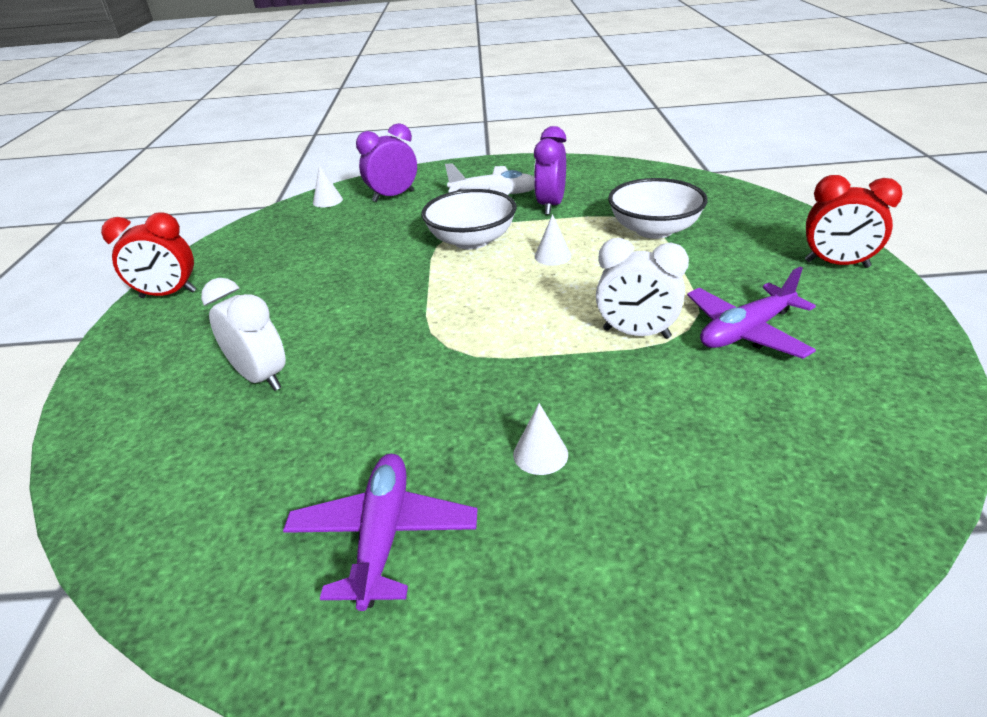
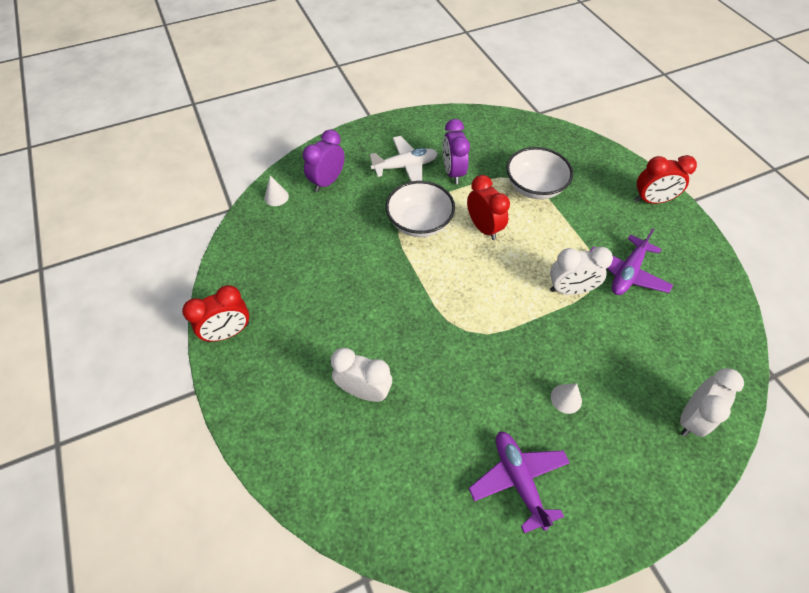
camera: 25 degrees left, 20 degrees up
(552, 256) = (483, 228): white cone -> red clock
(763, 540) = (691, 418): none -> white clock

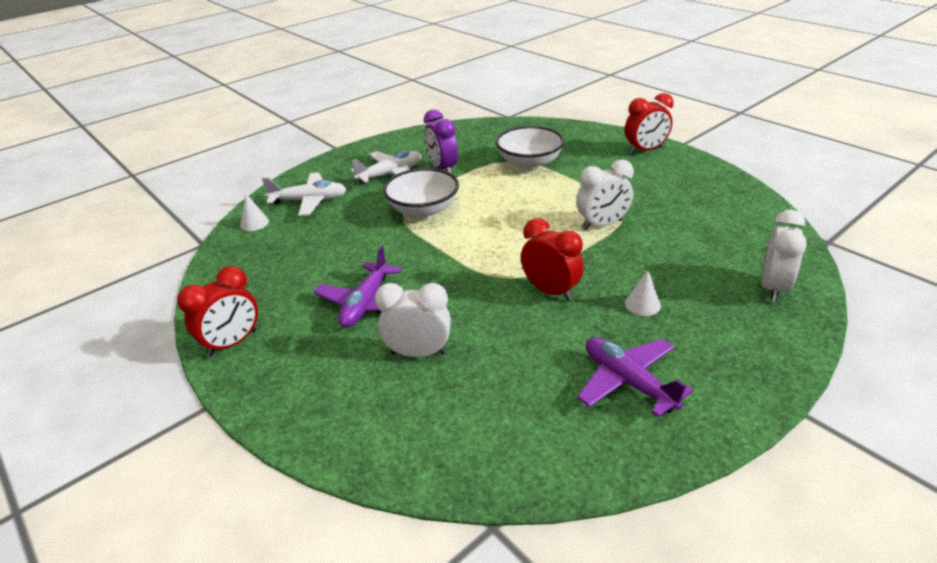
camera: 15 degrees left, 20 degrees down
(327, 182) = (309, 201): purple clock -> white plane
(483, 228) = (492, 200): red clock -> red clock (550, 291)
(627, 273) = (650, 201): purple plane -> purple plane (366, 304)

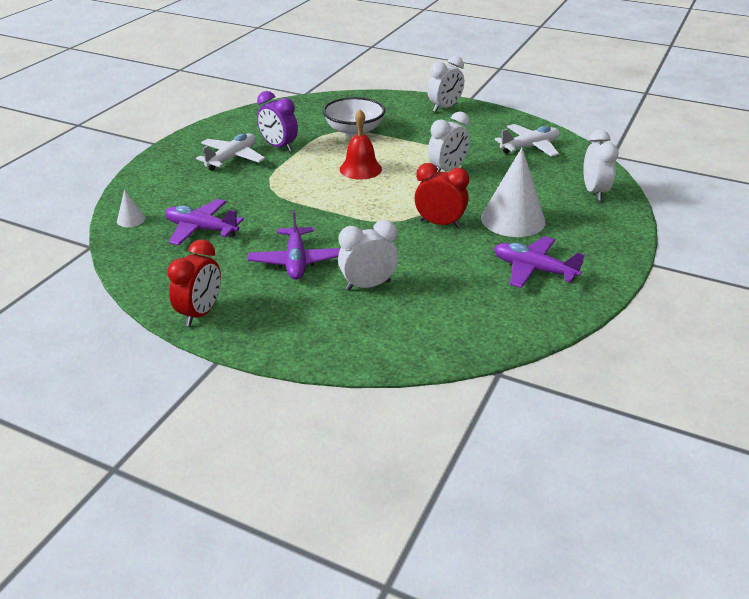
camera: 25 degrees left, 0 degrees up
(306, 246) = (201, 229): none -> purple plane
(309, 201) = (170, 192): white plane -> white plane (530, 147)
(423, 210) = (288, 183): white bowl -> none
(507, 207) = (360, 169): none -> red bell
(642, 304) = (513, 219): white cone -> white cone, size x2.30
(645, 150) = (444, 108): red clock -> white clock

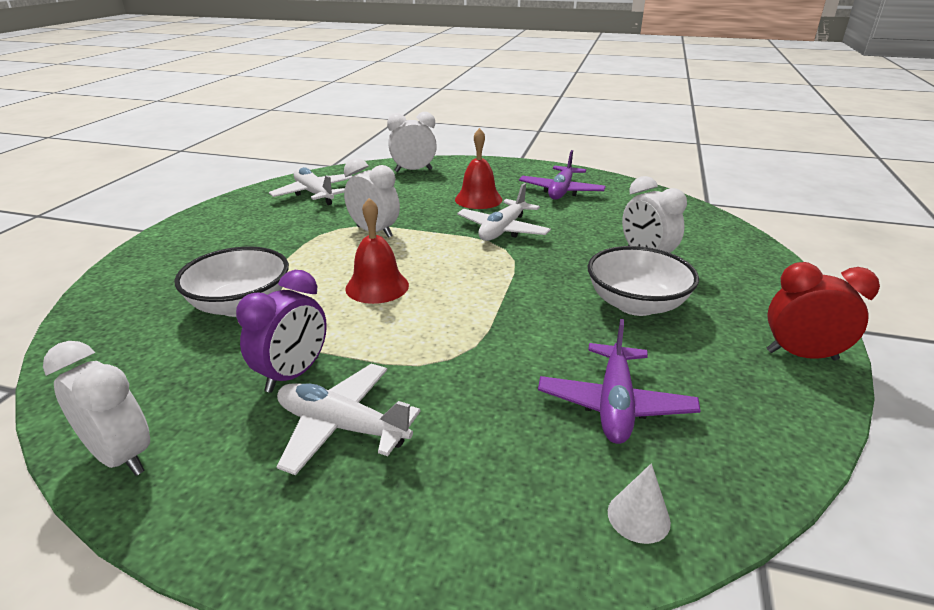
camera: 100 degrees left, 5 degrees down
(296, 261) = (636, 304): purple plane -> white bowl
(439, 224) = (503, 230): red clock -> white plane
(444, 108) = (177, 242): white clock -> white clock (121, 456)
(513, 219) = (478, 199): white cone -> red bell

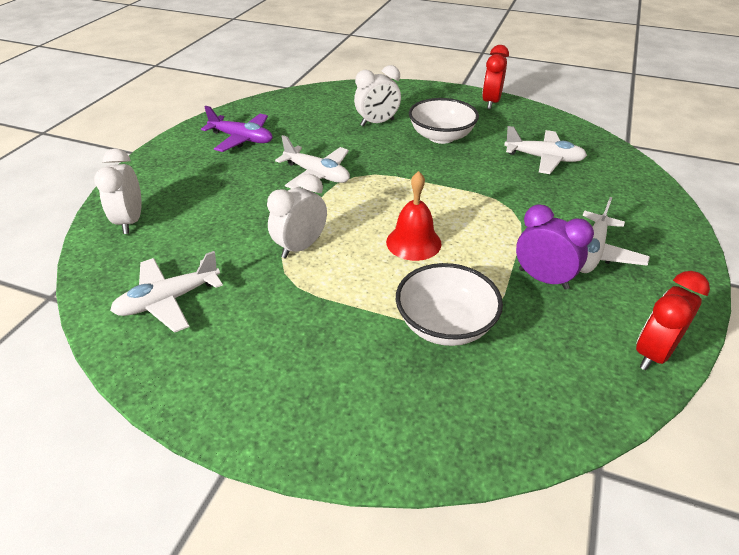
camera: 85 degrees left, 10 degrees up
(121, 456) = (653, 353): white clock -> red clock
(478, 199) = (241, 182): red bell -> none
(614, 404) = (544, 158): purple plane -> white plane
(638, 516) = (620, 164): white cone -> none

